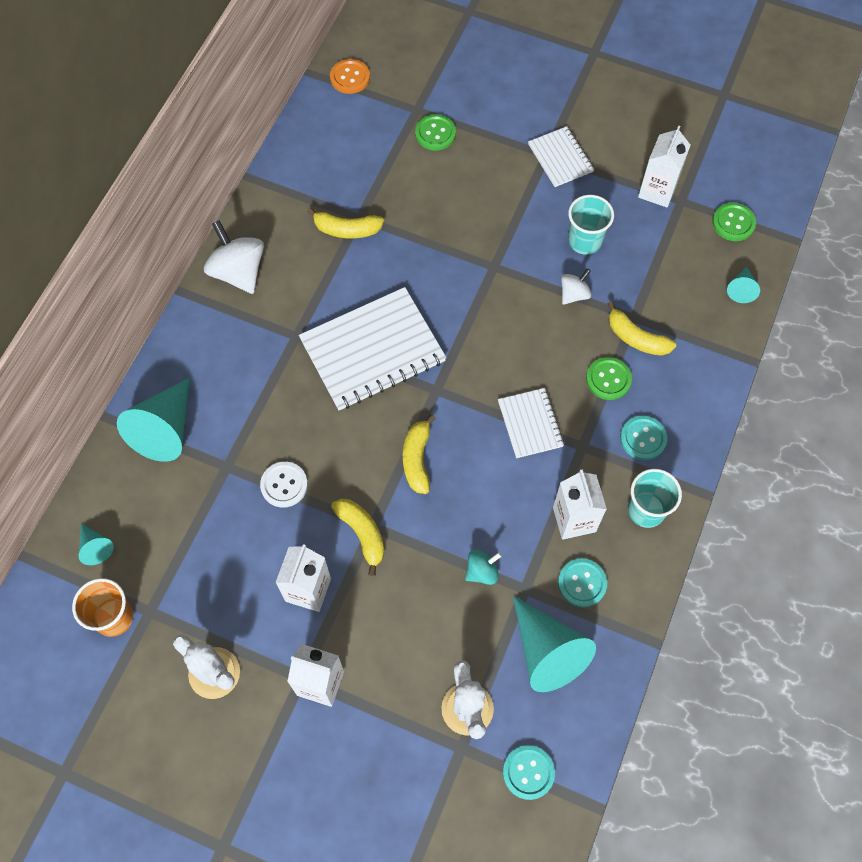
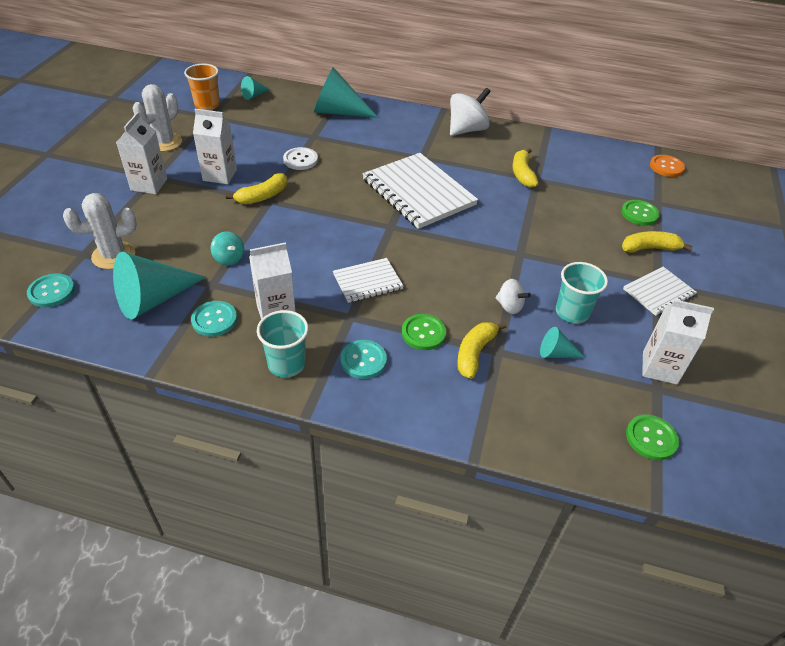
camera: 80 degrees right, 20 degrees down
(417, 459) = (327, 219): yellow banana -> yellow banana (649, 248)
(741, 289) = (564, 446): turquoise cone -> turquoise cone (556, 353)

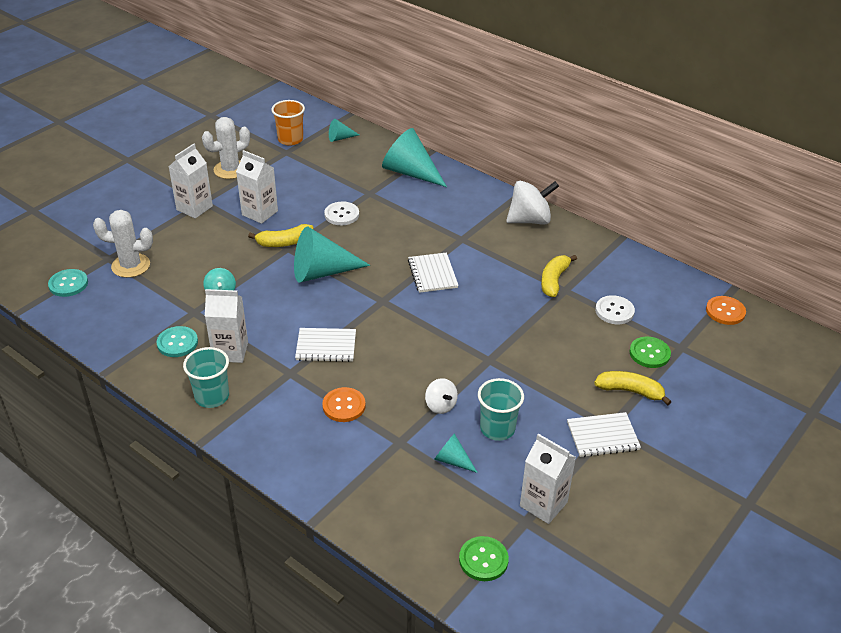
camera: 25 degrees right, 5 degrees down
(154, 299) = (141, 312): turquoise cone -> turquoise cone (322, 272)
(363, 360) = (276, 413): turquoise button -> none
(418, 192) = (432, 274): white notebook -> white notebook, size x0.53
(423, 333) = (344, 406): green button -> orange button
(475, 353) = (377, 437): yellow banana -> none
(587, 187) = (614, 311): none -> white button

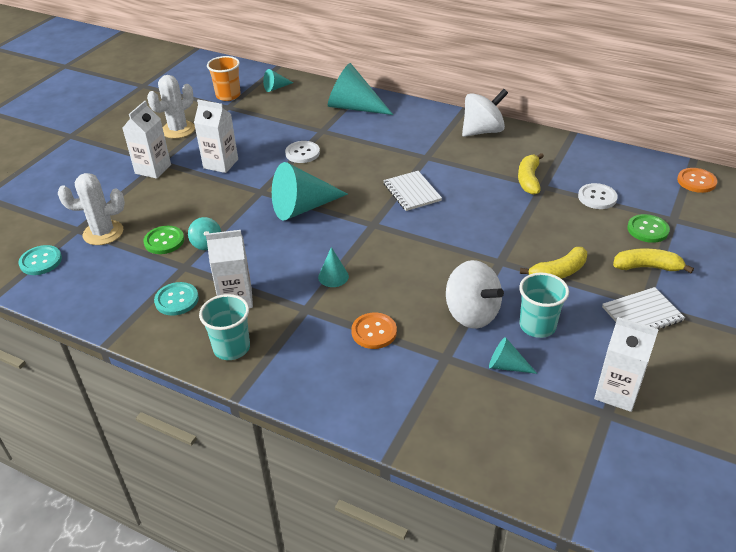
camera: 10 degrees left, 0 degrees up
(284, 242) = (255, 187): yellow banana -> yellow banana (558, 272)
(326, 346) = (333, 276): white notebook -> turquoise cone
(440, 405) = (471, 314): white spinning top -> white spinning top, size x1.82
(483, 560) = (583, 463): green button -> green button (164, 241)

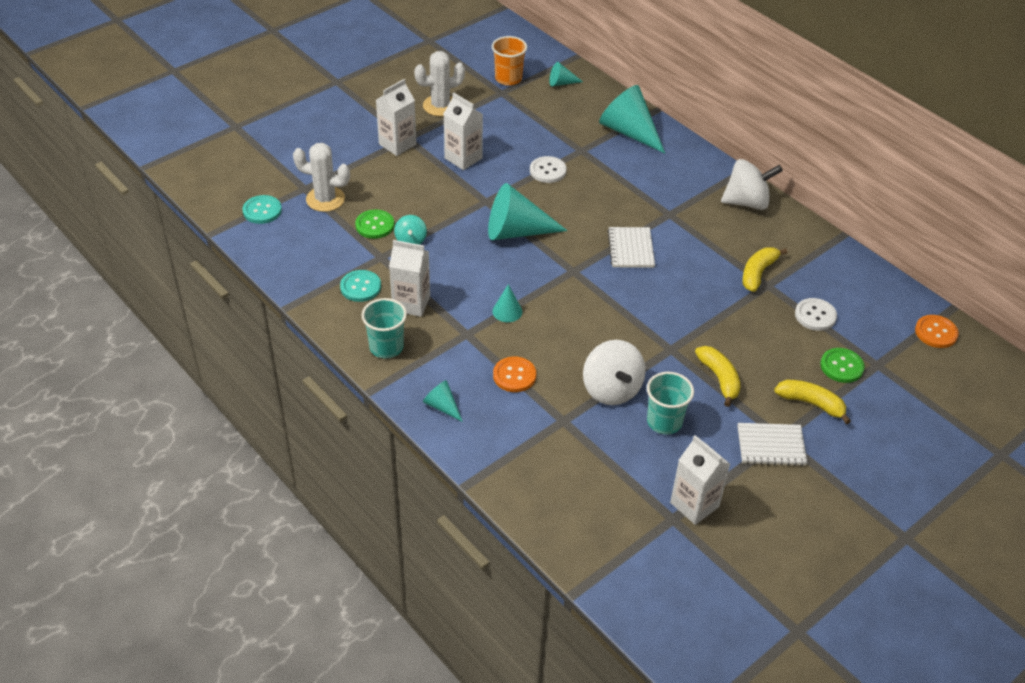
camera: 20 degrees right, 5 degrees up
(506, 366) = (612, 447): turquoise cone -> turquoise cone (442, 406)
(558, 272) = (719, 379): yellow banana -> yellow banana turned 105 degrees counterclockwise

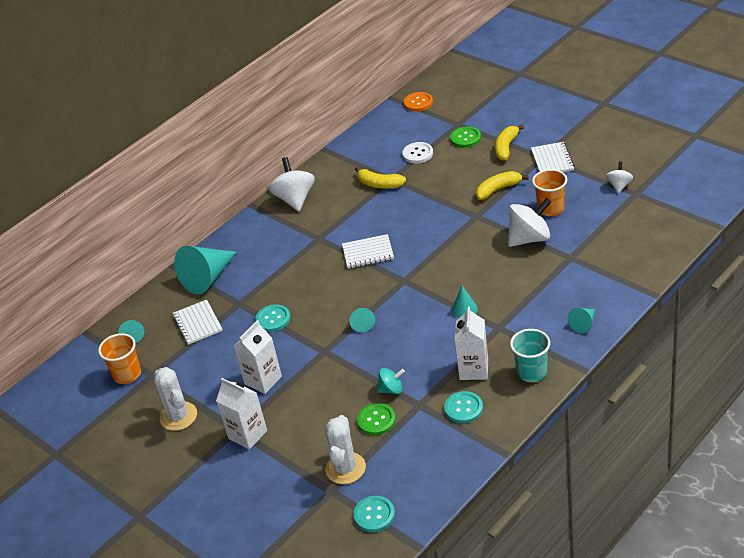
camera: 90 degrees left, 5 degrees down
(514, 375) = (535, 291): orange button -> none
(516, 231) = (362, 323): turquoise cone -> turquoise cone, size x0.49
(548, 171) = (273, 319): white button -> turquoise button
(562, 122) = (197, 323): none -> white notebook
(664, 422) = (551, 209): turquoise cup -> orange cup
(694, 504) = (619, 186): white carton -> white spinning top

